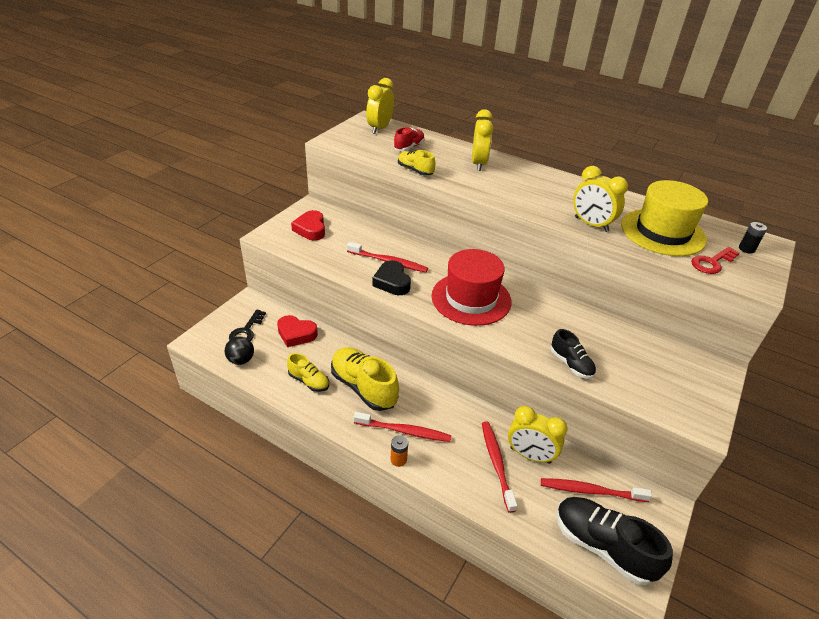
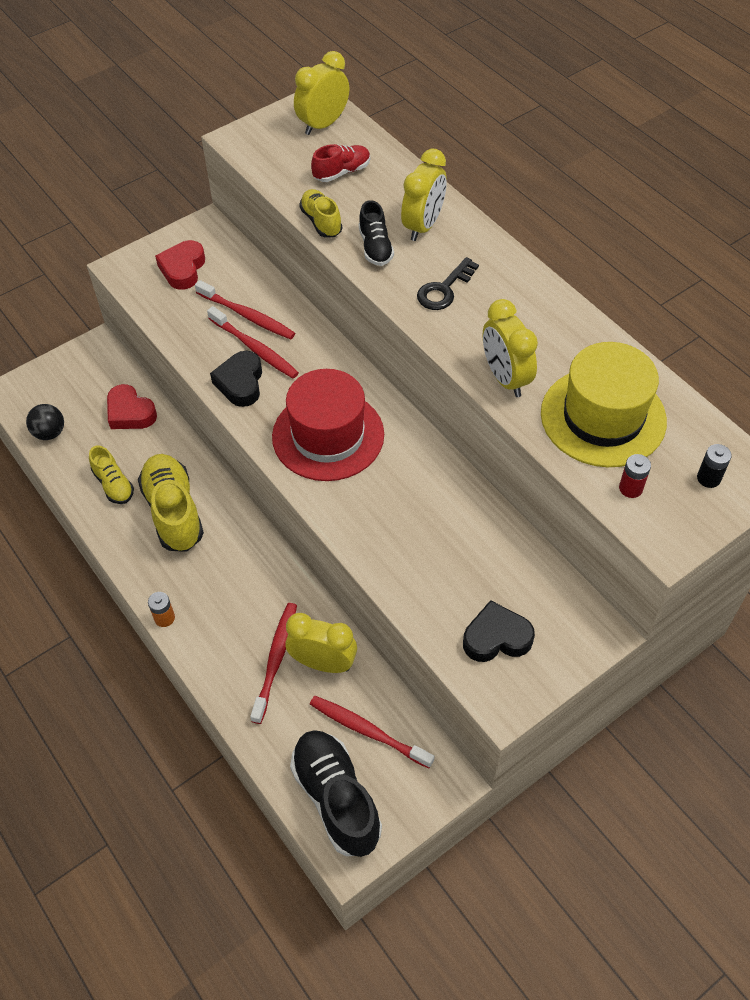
camera: 25 degrees right, 15 degrees up
(246, 331) = (73, 392): black key -> black key (444, 289)
(404, 431) = (191, 584): red toothbrush -> red toothbrush (247, 316)
(530, 455) = (323, 663): yellow clock -> yellow clock turned 150 degrees clockwise
(571, 364) = (393, 569): black shoe -> black shoe (375, 247)
(666, 386) = (496, 637): none -> black heart
(712, 263) = (630, 488): red key -> red battery

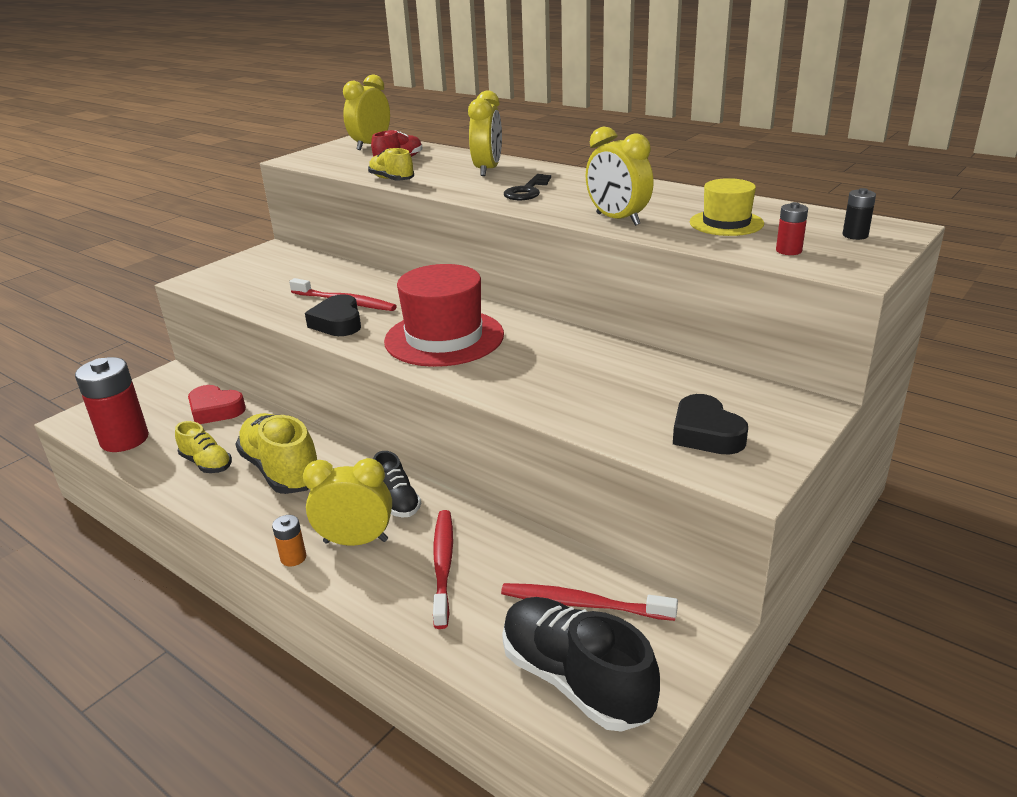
camera: 15 degrees left, 25 degrees down
(50, 433) = (124, 439): black ball -> red battery
(183, 269) = (256, 272): red heart -> none
(247, 316) = (330, 286): red toothbrush -> none
(323, 663) = (501, 555): yellow clock -> yellow clock (356, 541)
(375, 247) = (450, 183): black shoe -> black shoe (397, 501)
(496, 637) = (706, 433): black heart -> black heart turned 90 degrees counterclockwise
(603, 417) = (726, 223): yellow hat -> yellow hat, size x0.57

